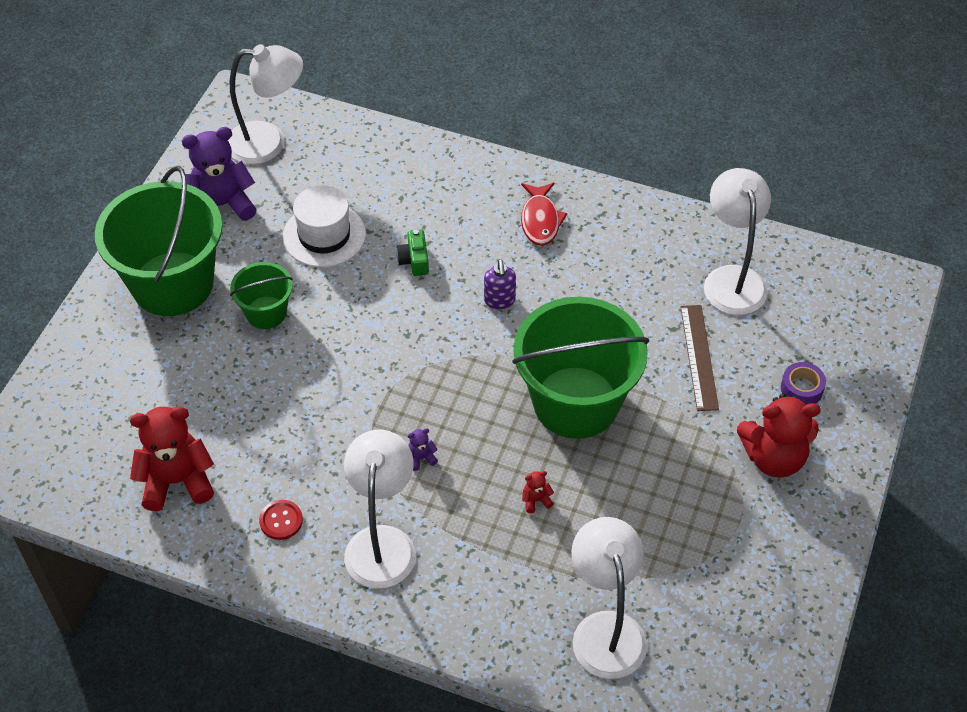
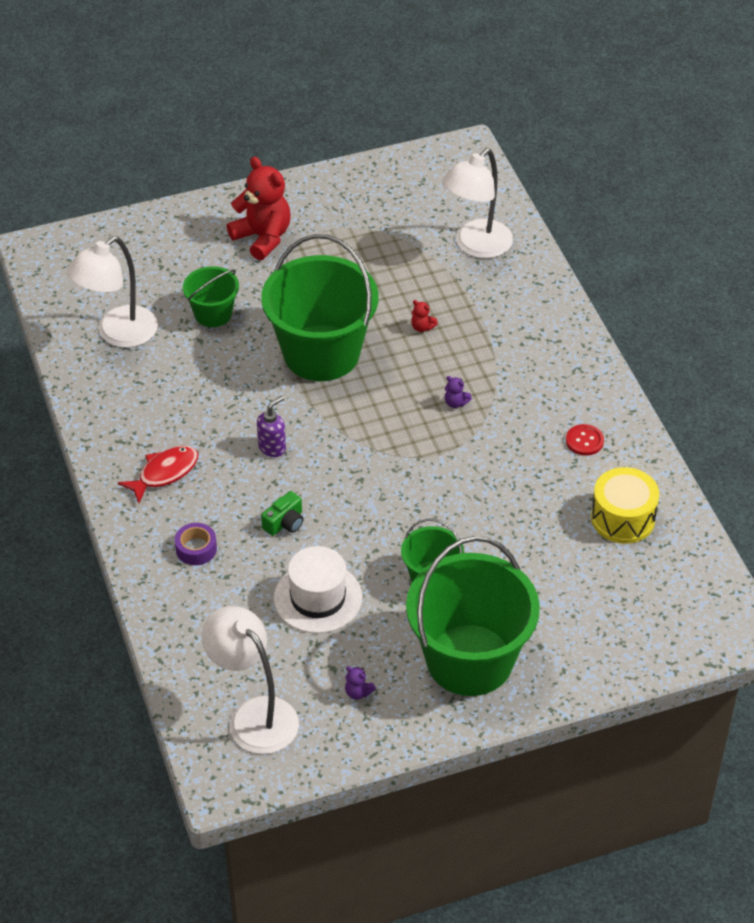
camera: 130 degrees left, 5 degrees down
(177, 481) = (623, 518): red teddy bear -> yellow drum
(221, 206) = (358, 692): purple teddy bear -> purple teddy bear, size x0.40
(382, 542) = (539, 380): white lamp -> none
(699, 357) = (213, 314): brown ruler -> green bucket
(801, 389) = (188, 252): purple tape -> purple tape (196, 549)

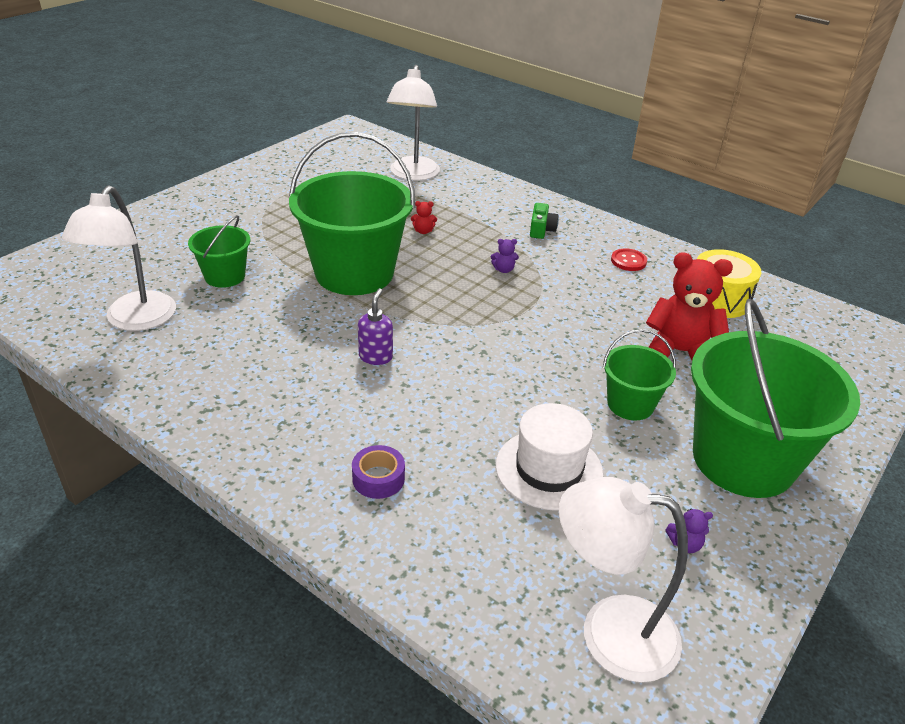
camera: 35 degrees left, 10 degrees down
(164, 473) = (281, 420): red fish -> none
(262, 238) = (228, 214): red teddy bear -> red teddy bear (679, 352)
(285, 523) = (449, 415): green camera -> green camera (541, 230)

